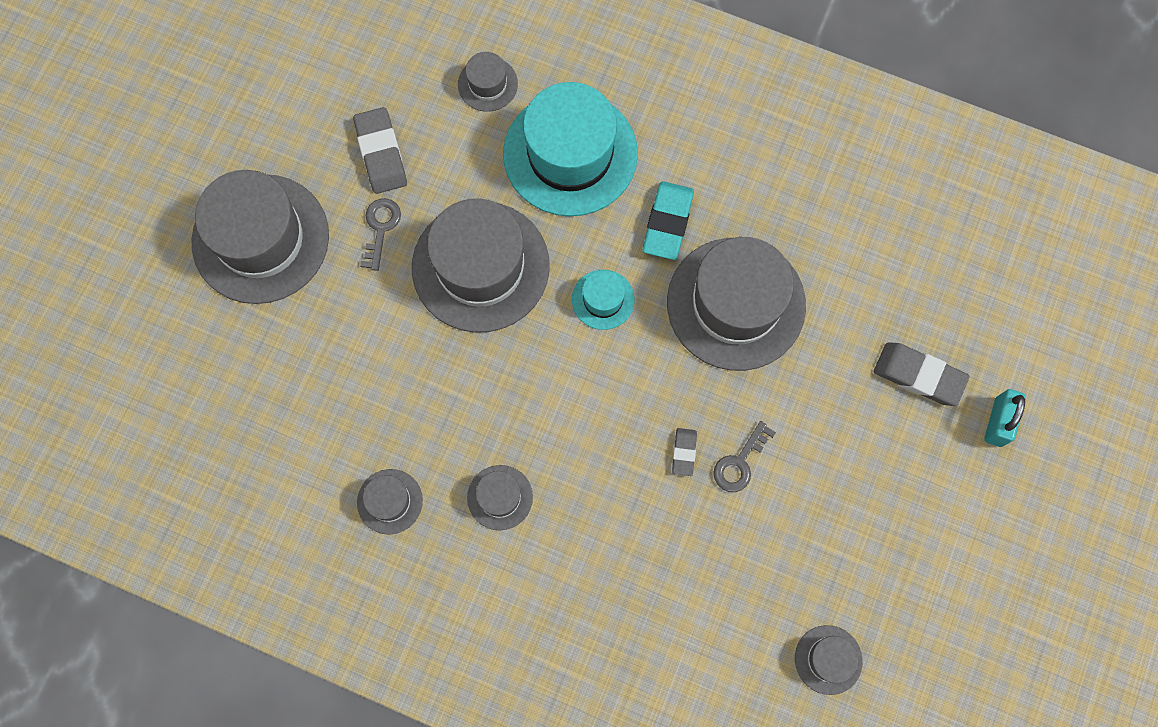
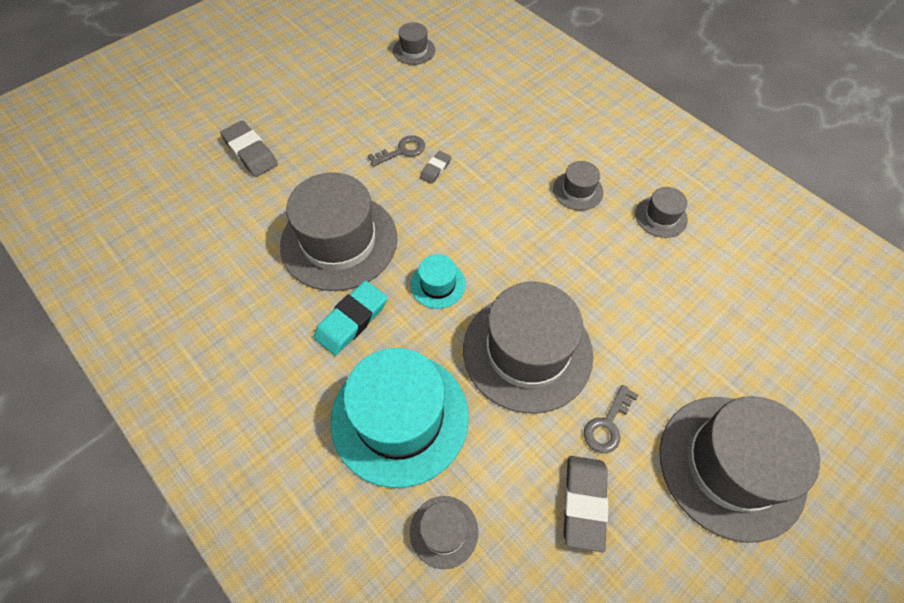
camera: 155 degrees left, 15 degrees down
(998, 422) = (225, 112): turquoise padlock -> none

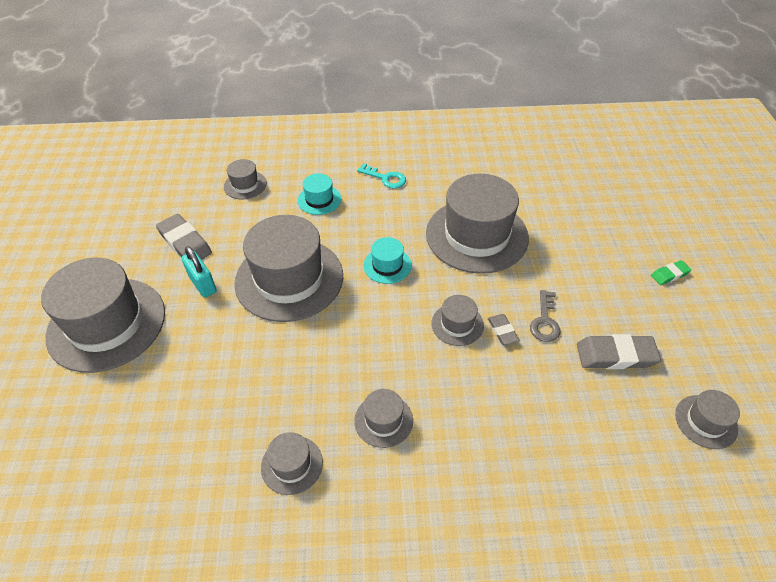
camera: 130 degrees right, 10 degrees down
(250, 152) = (616, 229): grey eraser -> grey eraser (615, 355)
(286, 104) = (669, 274): none -> green eraser
(310, 376) = (385, 178): none -> turquoise key
(351, 320) = (404, 211): turquoise eraser -> none
(400, 417) = (319, 200): turquoise hat -> turquoise hat, size x0.45
(455, 198) = (457, 324): none -> grey hat
(607, 424) = (202, 284): grey key -> turquoise padlock

